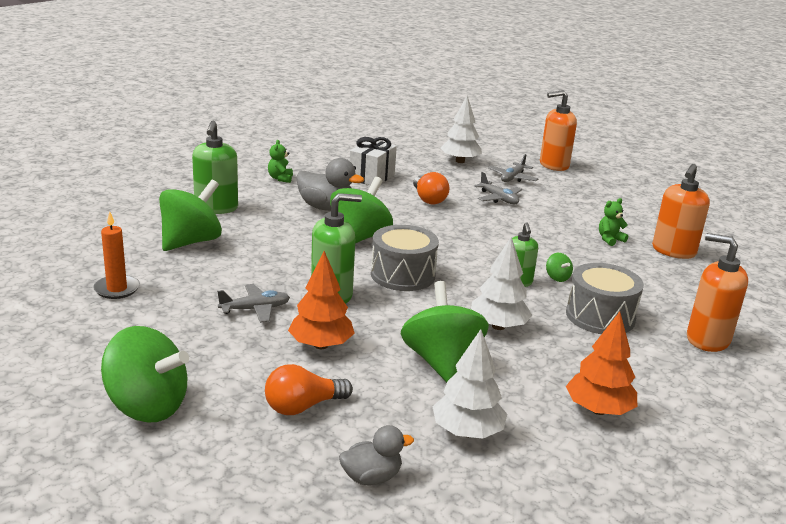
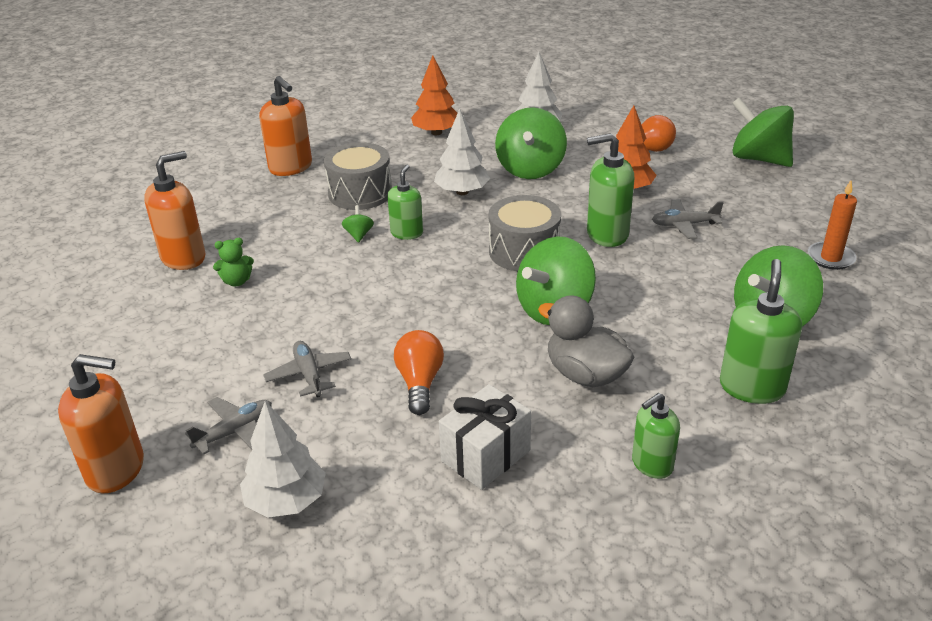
camera: 160 degrees left, 10 degrees up
(280, 178) = (651, 464): green teddy bear -> green soap dispenser
(371, 477) = (608, 115): grey duck -> none

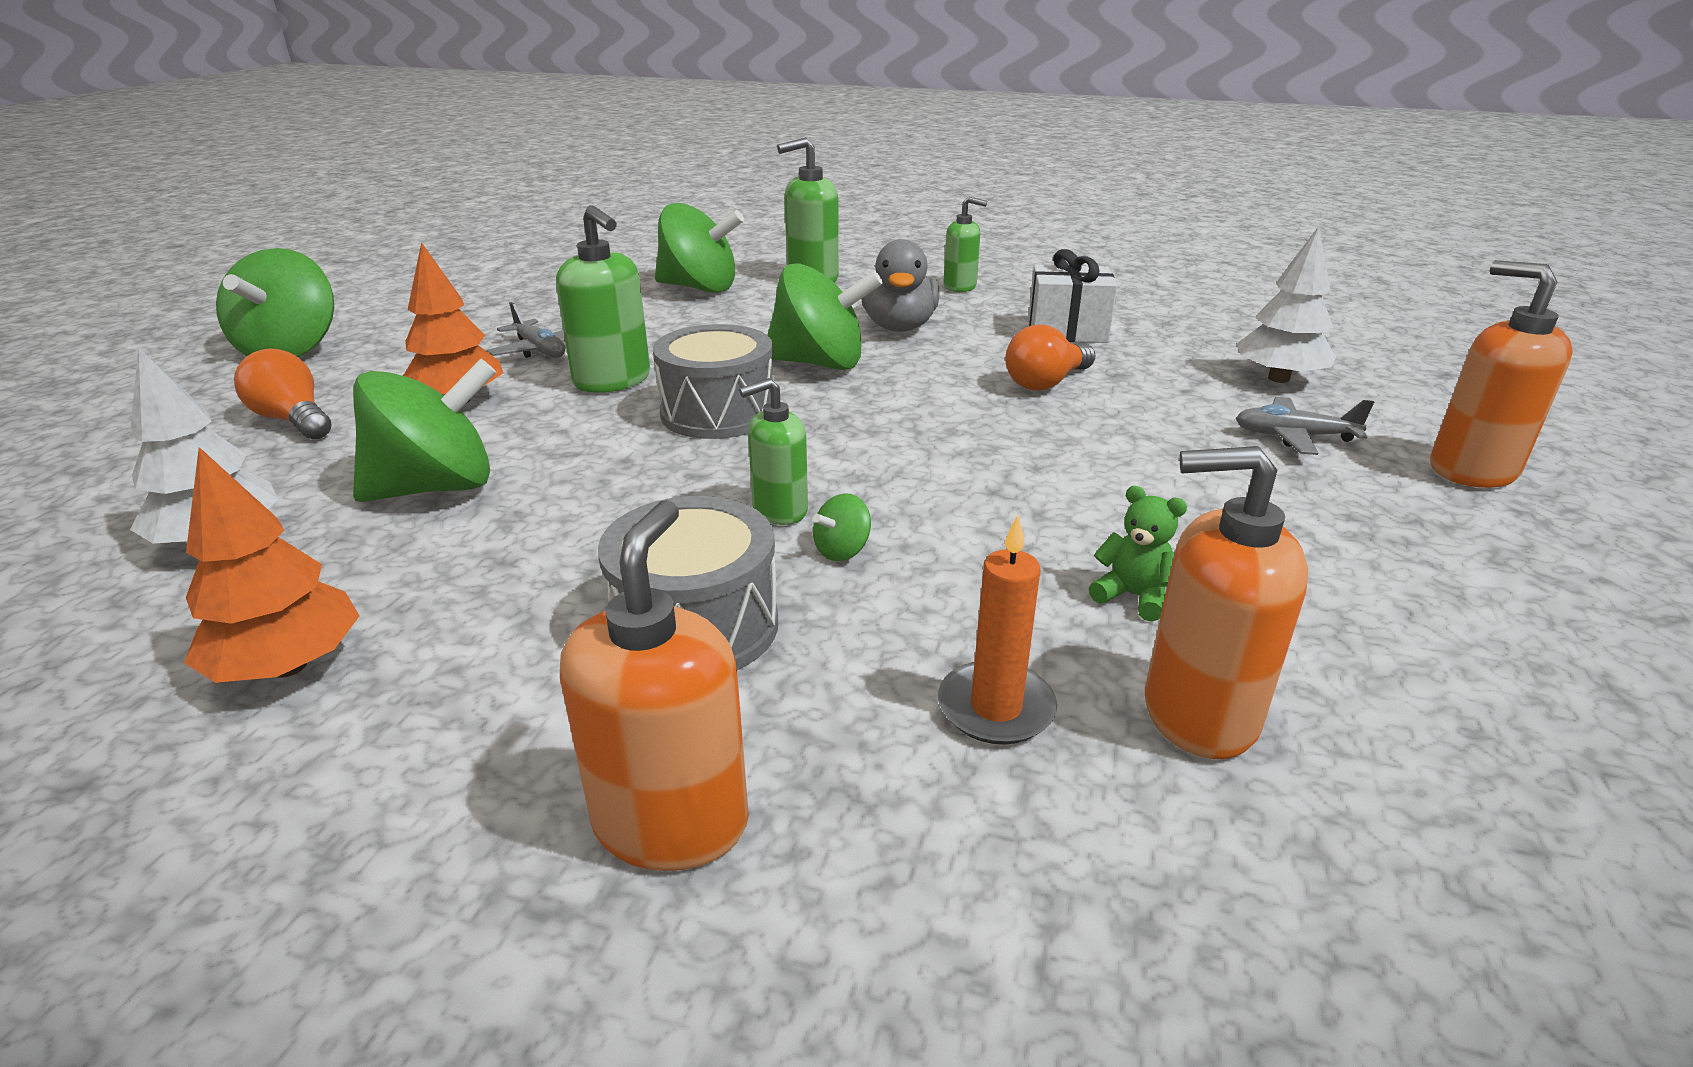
camera: 130 degrees left, 5 degrees down
(309, 375) = (1154, 439): grey plane -> none
(462, 192) = (584, 517): white tree -> none
(830, 258) = (549, 286): orange candle -> orange candle (996, 708)

